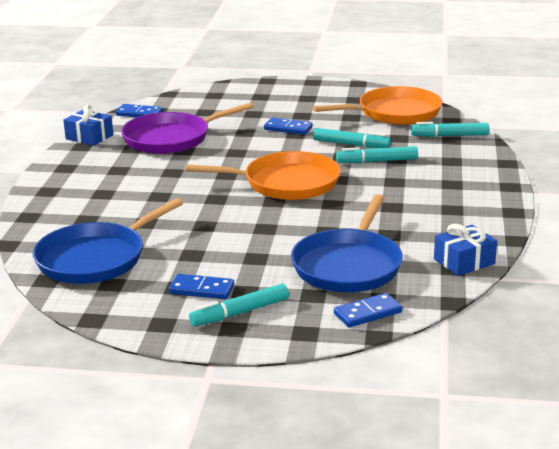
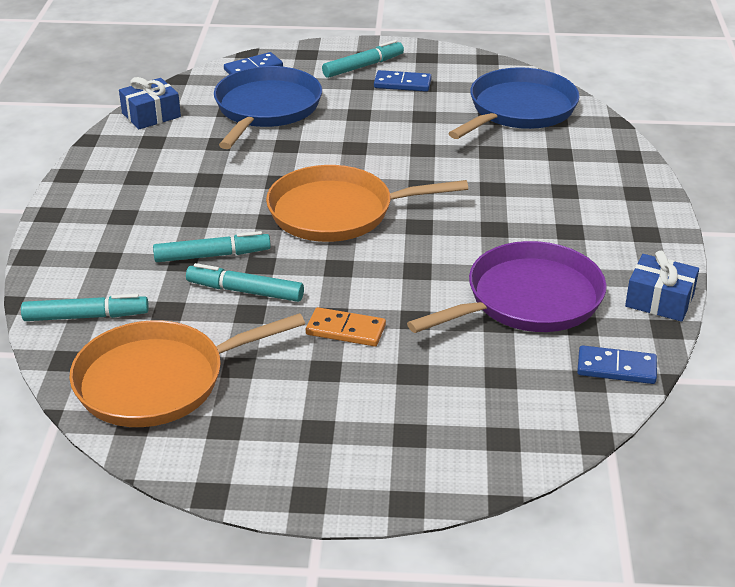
camera: 175 degrees right, 10 degrees up
(288, 128) = (345, 330): blue domino -> orange domino

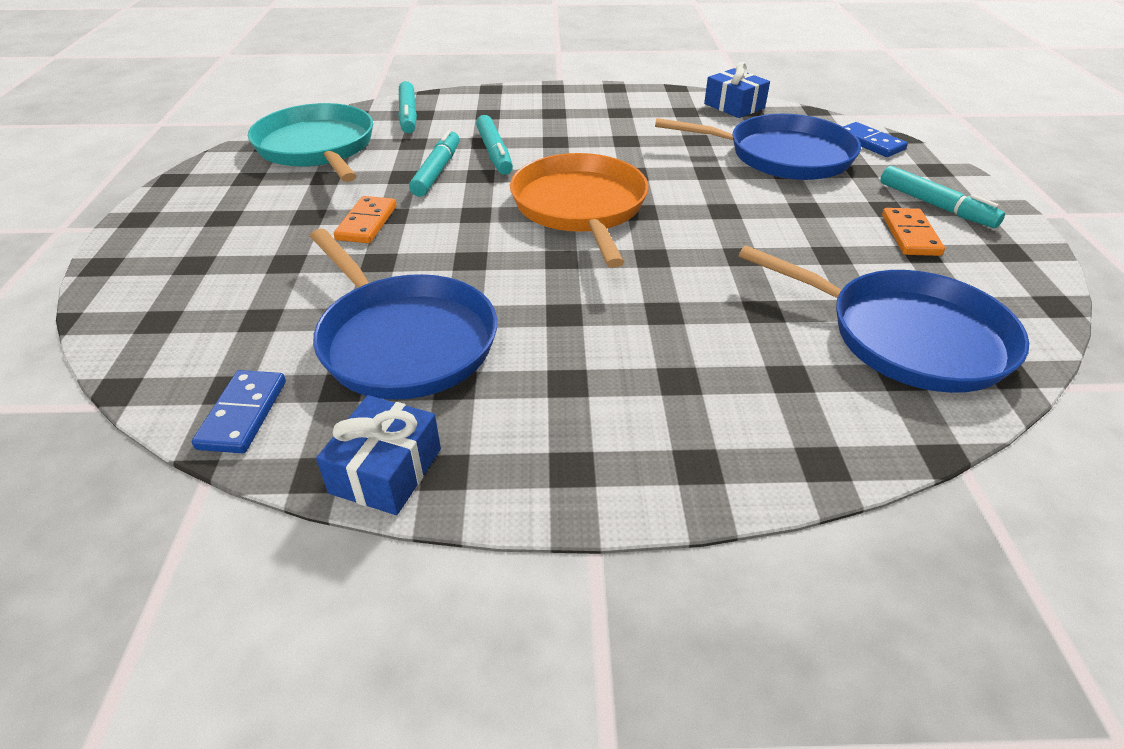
camera: 85 degrees right, 5 degrees up
(158, 381) = (317, 148): orange pan -> turquoise pan
(402, 84) = (910, 235): blue domino -> orange domino
(528, 299) = (404, 340): purple pan -> blue pan

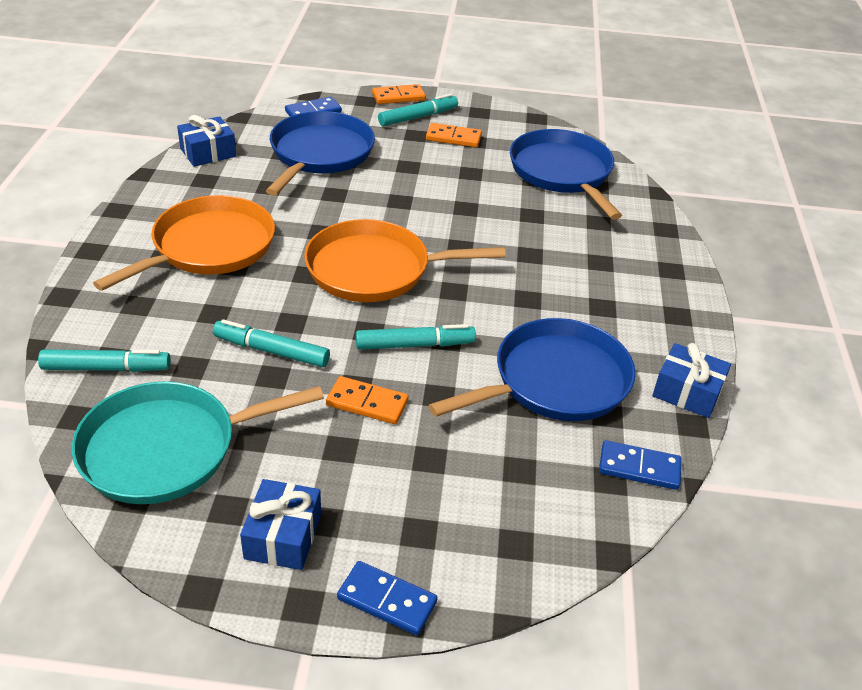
camera: 85 degrees left, 0 degrees up
(124, 254) = (387, 600): none -> blue domino
(212, 202) = (283, 536): none -> blue gift
(494, 153) = (244, 308): turquoise marker -> turquoise marker (415, 345)
(579, 127) = (208, 247): none -> orange pan
(907, 336) = (562, 173): blue pan -> blue pan turned 60 degrees counterclockwise
(972, 188) = (398, 97): none -> orange domino

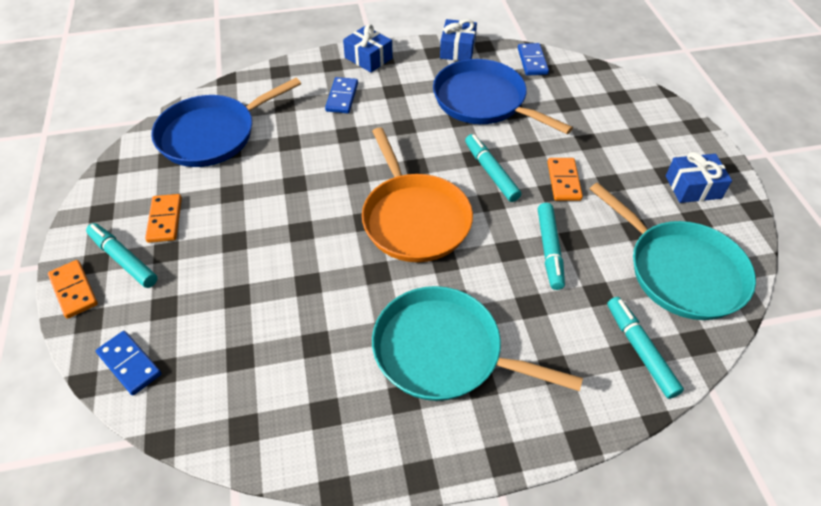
camera: 105 degrees left, 10 degrees up
(208, 152) = (262, 438): blue gift -> blue gift (368, 58)
(208, 247) = (444, 351): orange pan -> turquoise pan
(319, 154) = (232, 322): blue pan -> none
(387, 600) = (693, 134): blue domino -> blue domino (342, 97)

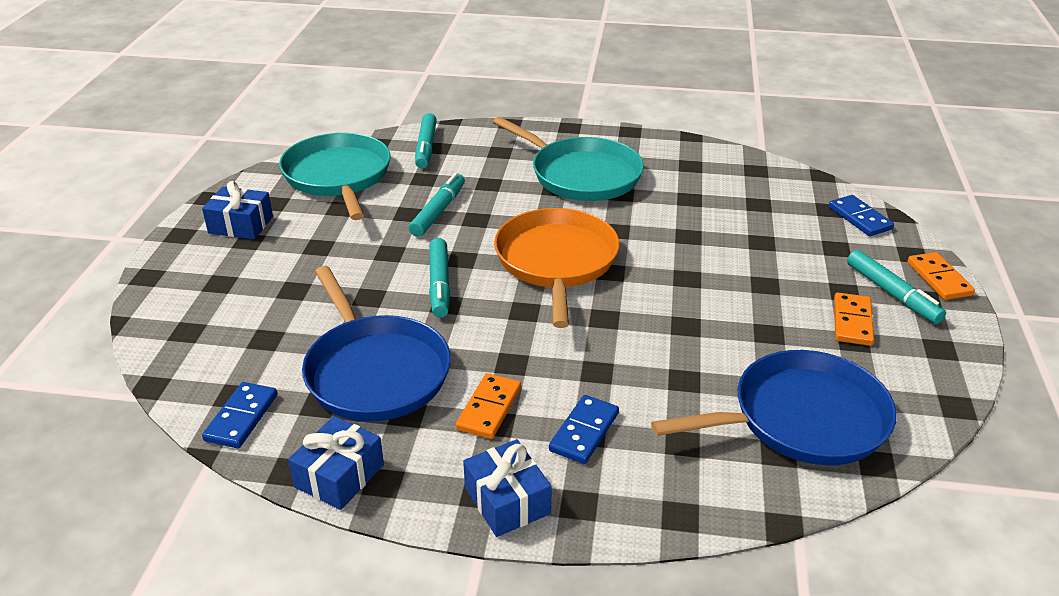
camera: 160 degrees left, 15 degrees down
(564, 181) = (366, 258): orange domino -> orange domino (489, 408)

